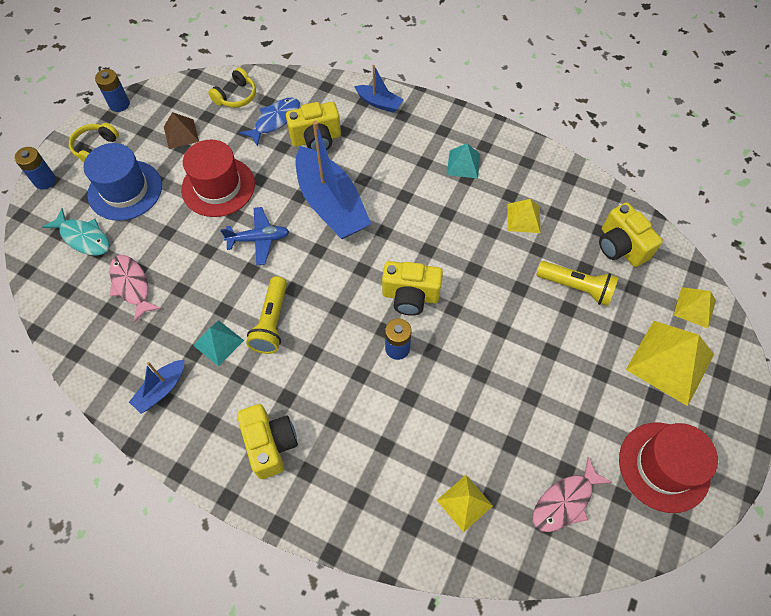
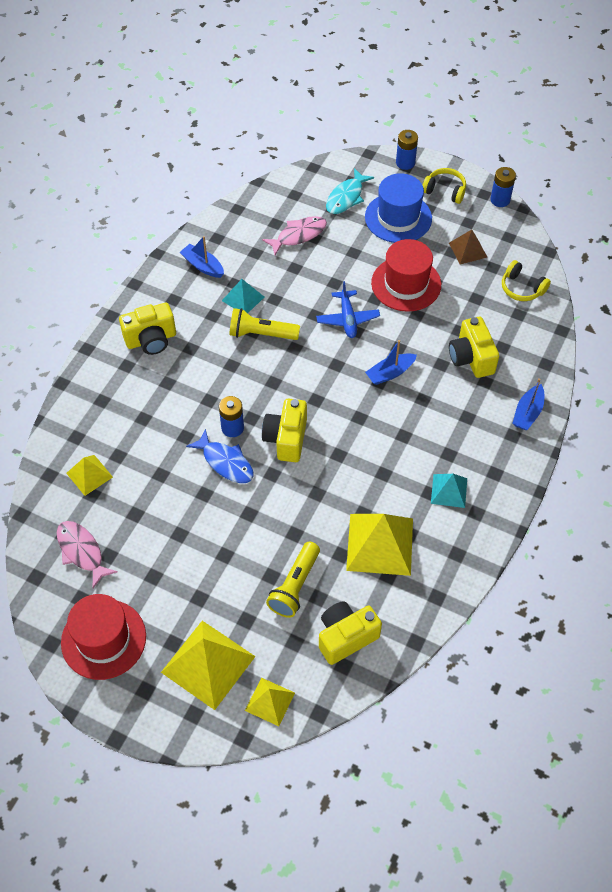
camera: 90 degrees right, 5 degrees down
(275, 120) = (492, 322): blue fish -> blue fish (225, 462)
(331, 204) = (390, 373): blue boat -> blue boat, size x0.48
(523, 218) = (380, 544): yellow pyramid -> yellow pyramid, size x1.82

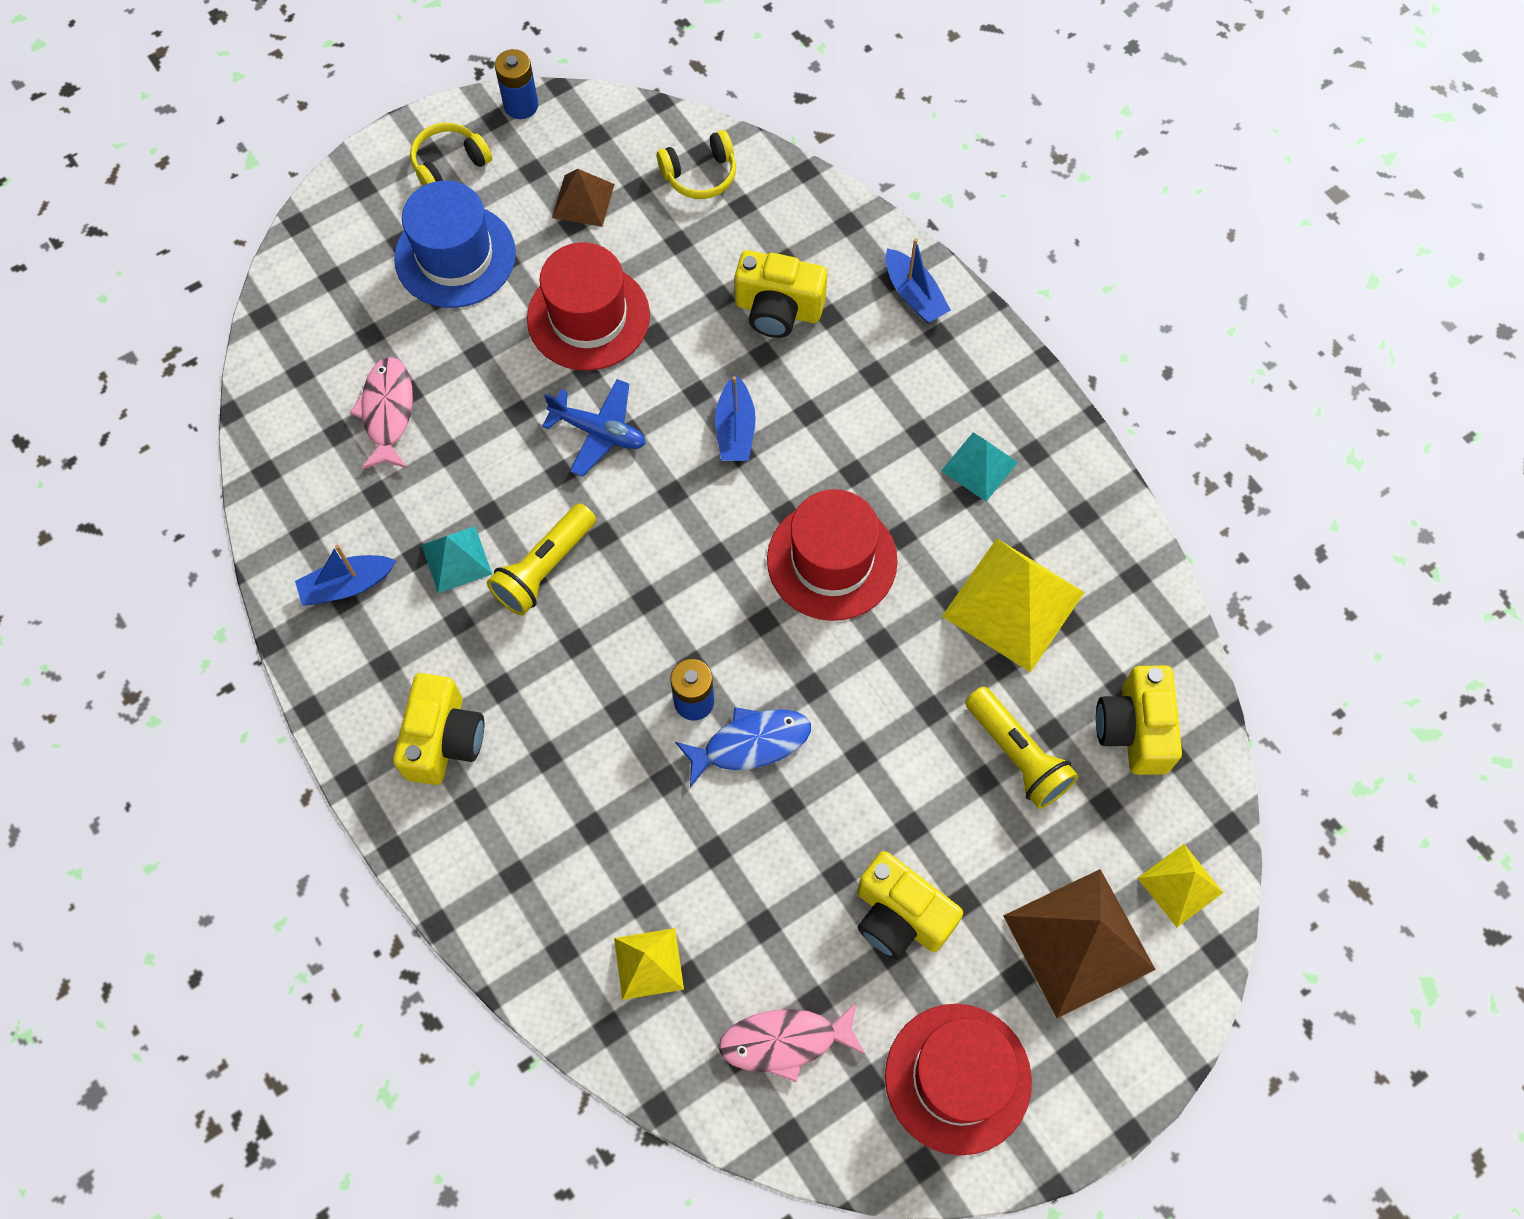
camera: 60 degrees left, 10 degrees up
(208, 664) = (1078, 942): yellow pyramid -> brown pyramid
(286, 439) = (761, 635): yellow camera -> yellow camera (900, 916)
(346, 197) = (361, 303): turquoise fish -> none
(347, 449) = (832, 560): none -> red hat
(405, 163) = (354, 185): blue battery -> none

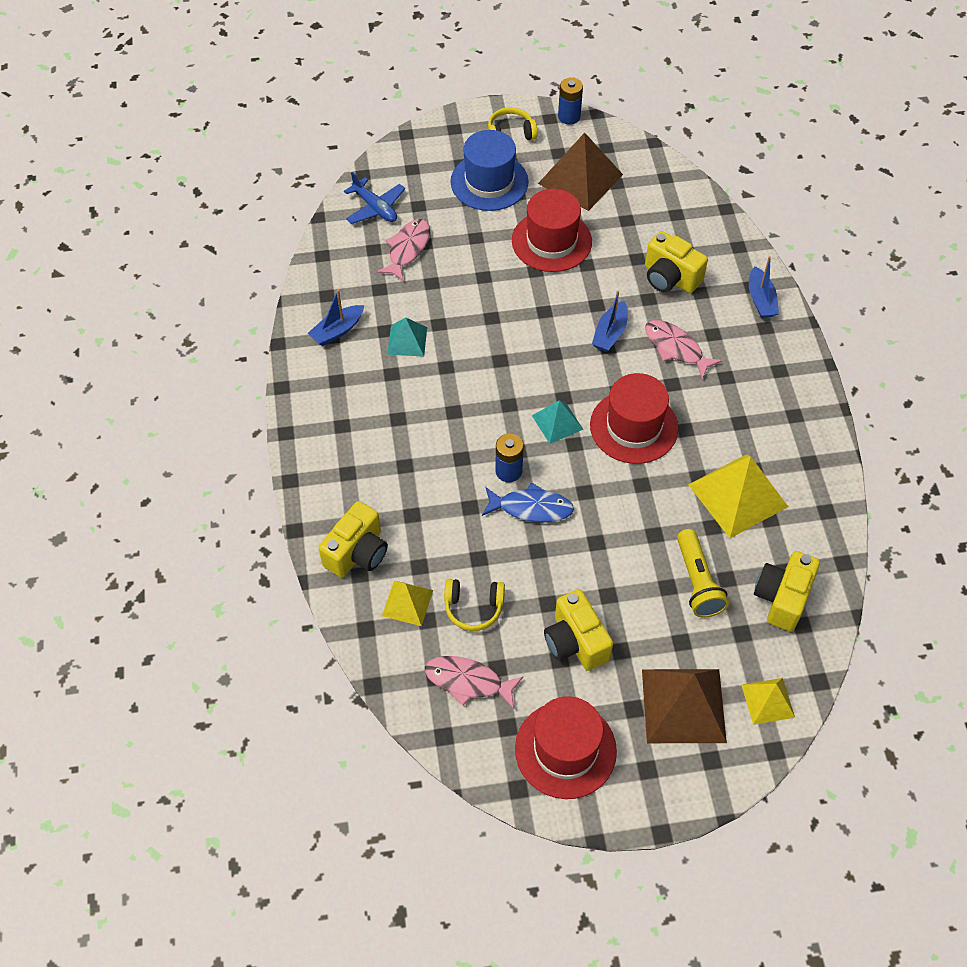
camera: 25 degrees right, 10 degrees down
(347, 585) = (337, 330): blue boat -> blue boat turned 45 degrees counterclockwise
(444, 740) = (350, 433): yellow camera -> yellow camera (357, 553)
(544, 568) = (456, 365): yellow flashlight -> none
(583, 200) = (580, 179): brown pyramid -> brown pyramid, size x1.82
(599, 432) = (526, 304): blue plane -> blue plane (375, 208)
(700, 175) = (659, 189): yellow headphones -> yellow headphones (473, 607)
(834, 416) = (676, 348): none -> pink fish
(979, 466) = (755, 410): turquoise pyramid -> turquoise pyramid (557, 422)

